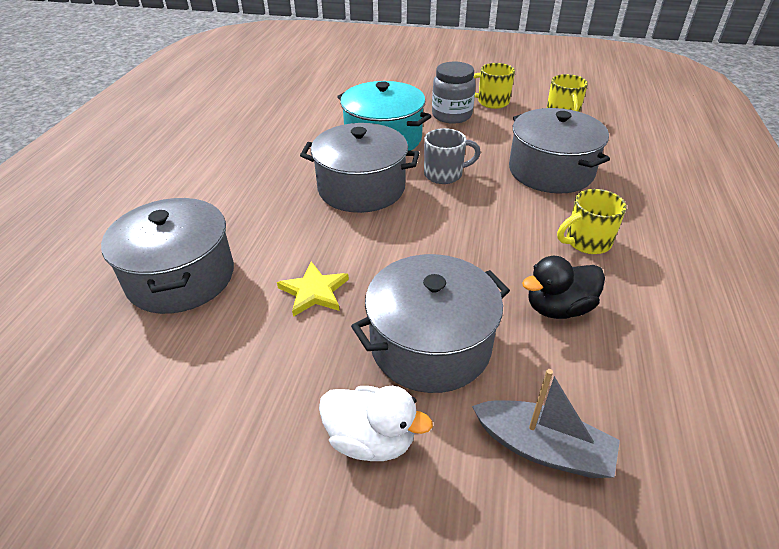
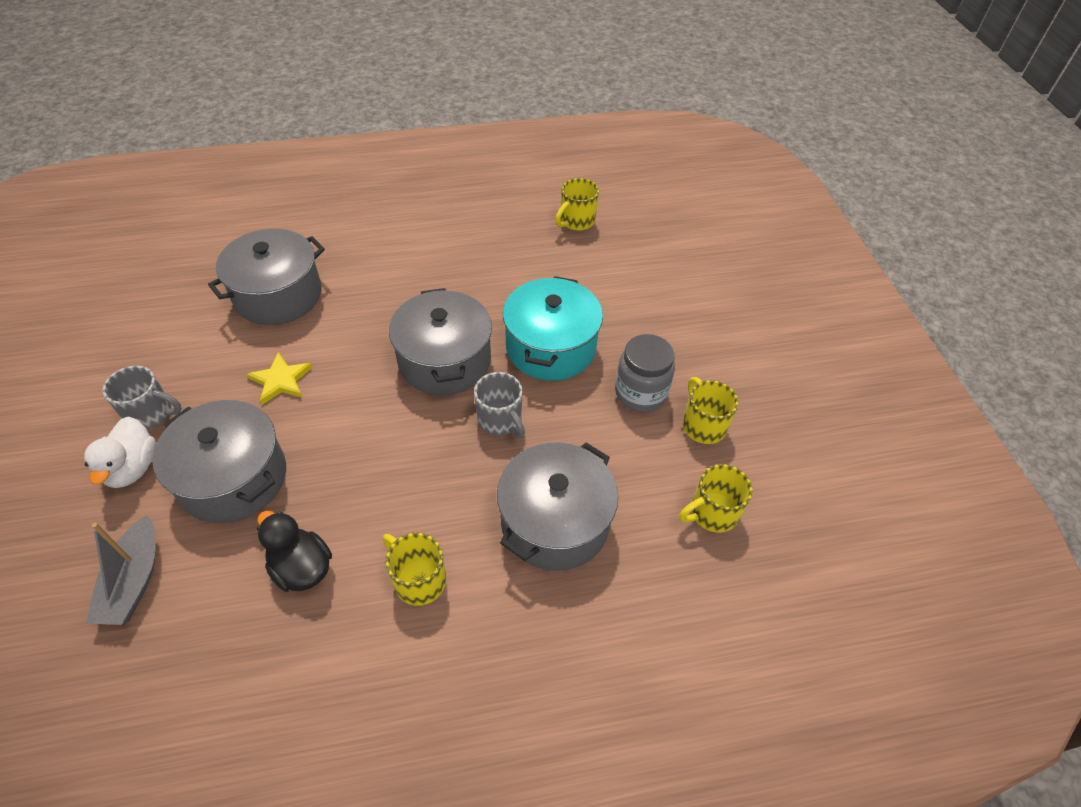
camera: 65 degrees right, 10 degrees up
(256, 100) = (576, 221): none -> yellow mug
(290, 413) = (151, 414): none -> grey mug

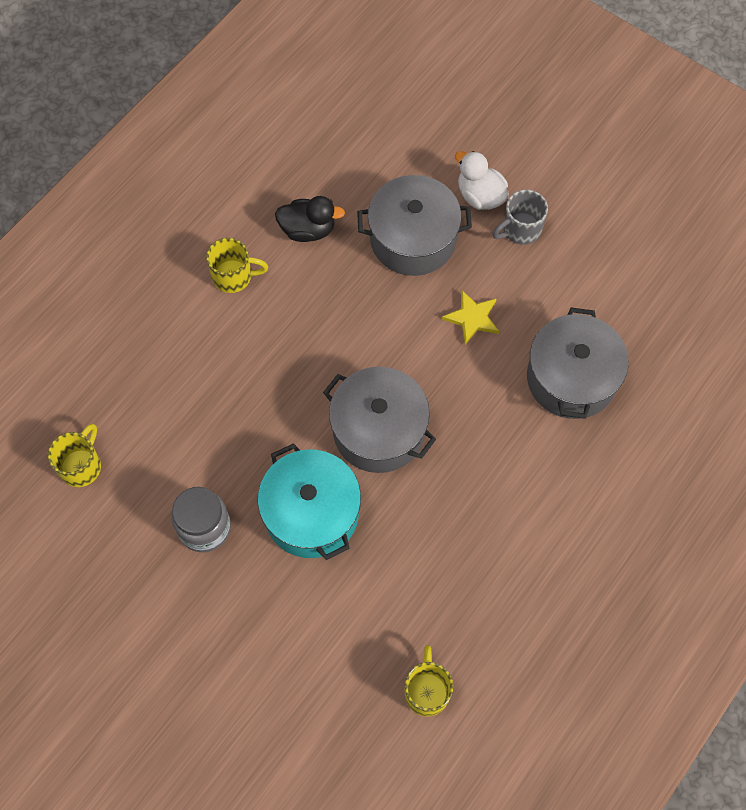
camera: 140 degrees right, 15 degrees up
(134, 581) = (390, 154): grey boat -> none
(500, 421) = (287, 416): grey mug -> none
(555, 522) = (183, 375): grey pot -> none
(703, 425) = (135, 537): yellow mug -> none

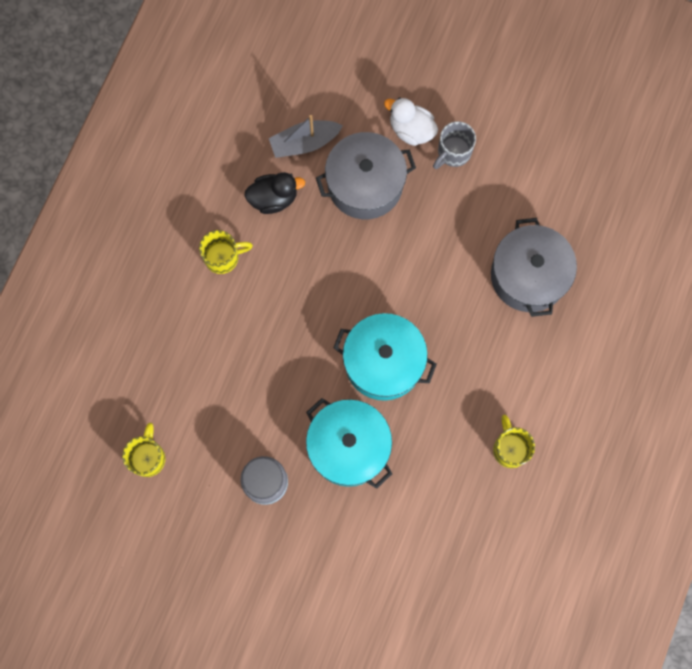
camera: 15 degrees left, 10 degrees up
(359, 182) = (304, 143): none -> grey boat
(379, 430) = (383, 362): grey pot -> turquoise pot
(427, 691) = (480, 566): yellow mug -> yellow mug (510, 448)
(472, 318) = (433, 243): yellow star -> none

